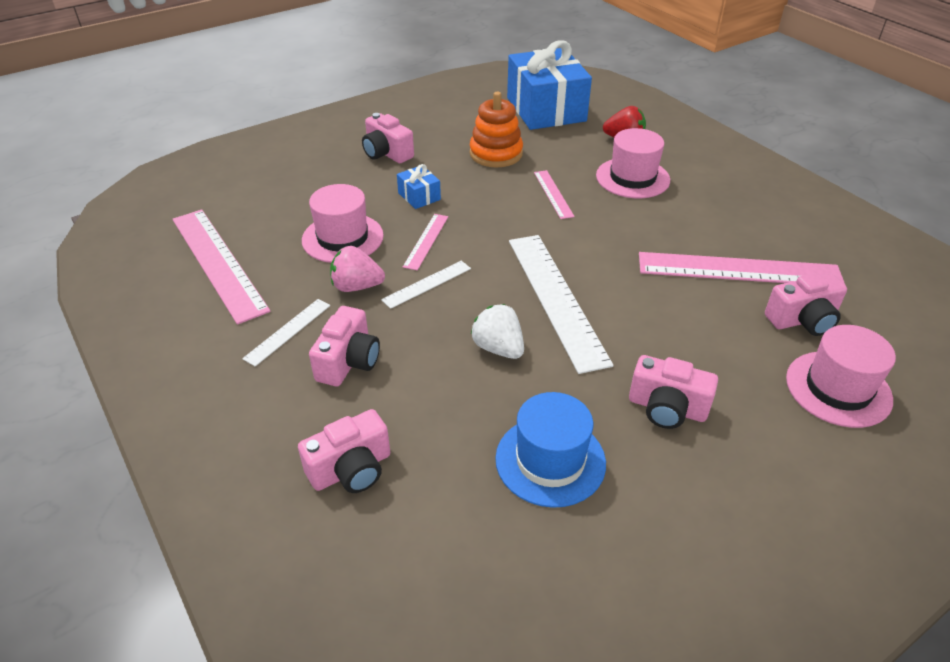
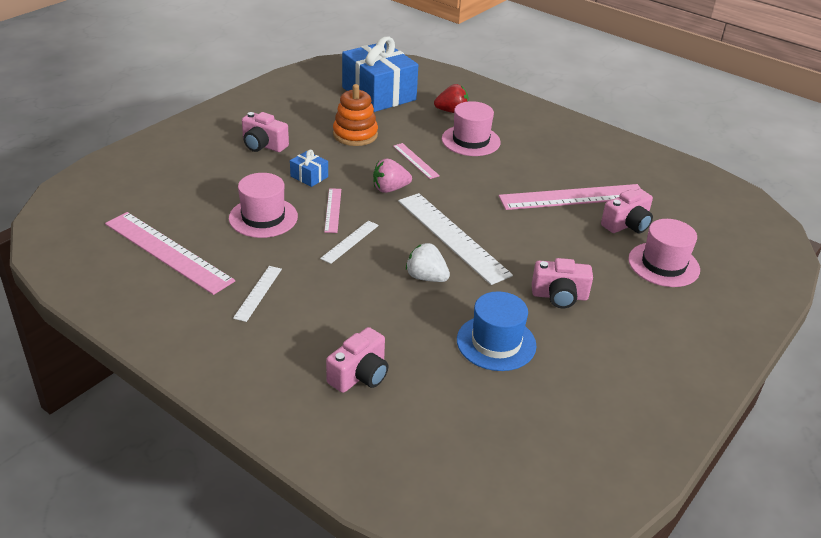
camera: 20 degrees left, 5 degrees down
(348, 361) = (318, 306): pink camera -> none
(356, 286) = (295, 252): pink strawberry -> pink strawberry (390, 189)

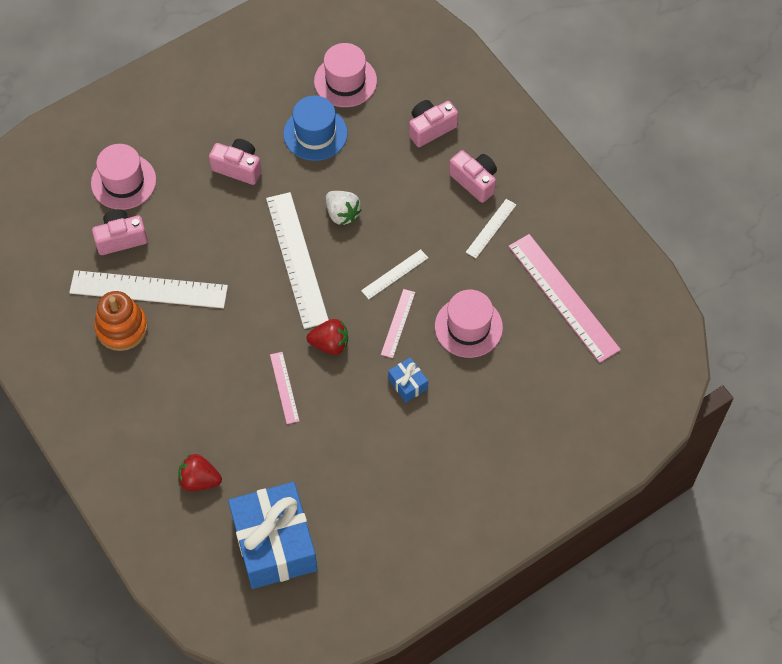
camera: 160 degrees left, 25 degrees up
(263, 145) = (445, 455): pink camera -> pink camera (474, 181)
(355, 135) = (334, 454): orange stacking toy -> orange stacking toy (122, 328)
(390, 189) = (330, 344): pink strawberry -> red strawberry
(471, 140) = (205, 412): pink hat -> pink hat (345, 81)
(573, 197) = (148, 289): pink ruler -> white ruler

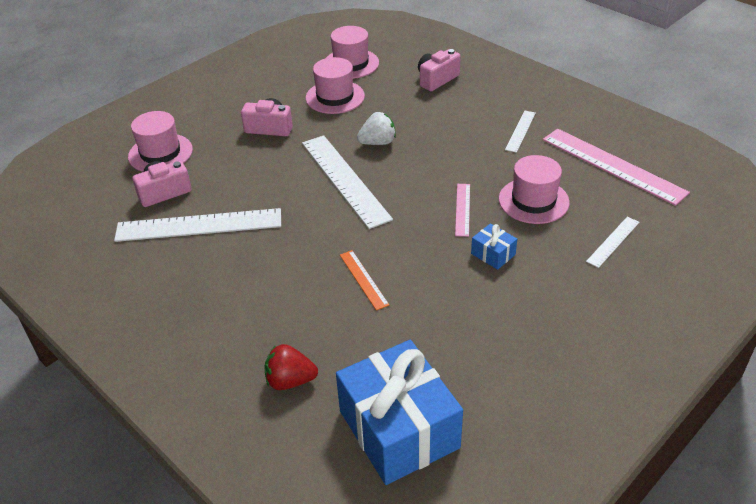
camera: 10 degrees left, 20 degrees down
(122, 328) = (175, 260): orange stacking toy -> none
(284, 387) = (363, 279): pink ruler -> orange ruler
(315, 133) = (335, 97): blue hat -> pink hat
(330, 344) = (400, 236): red strawberry -> none
(342, 214) = (378, 142): white strawberry -> white strawberry turned 60 degrees counterclockwise
(394, 274) = (444, 175): white ruler -> white ruler (613, 241)
(474, 181) = (490, 104): pink camera -> none

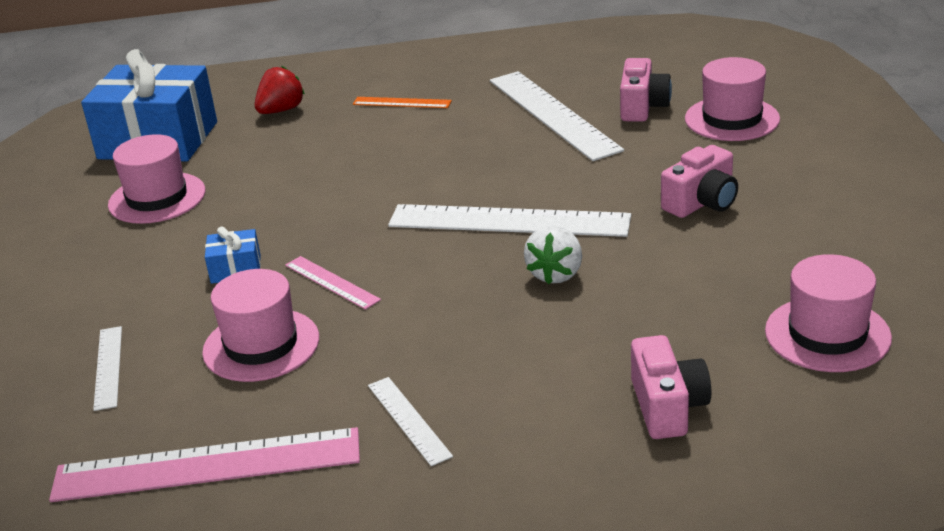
camera: 130 degrees right, 10 degrees down
(199, 225) = (553, 114): white ruler -> white ruler turned 60 degrees counterclockwise
(335, 97) = (727, 280): pink hat -> pink hat (157, 198)
(363, 279) = (332, 178): orange ruler -> orange ruler (402, 103)

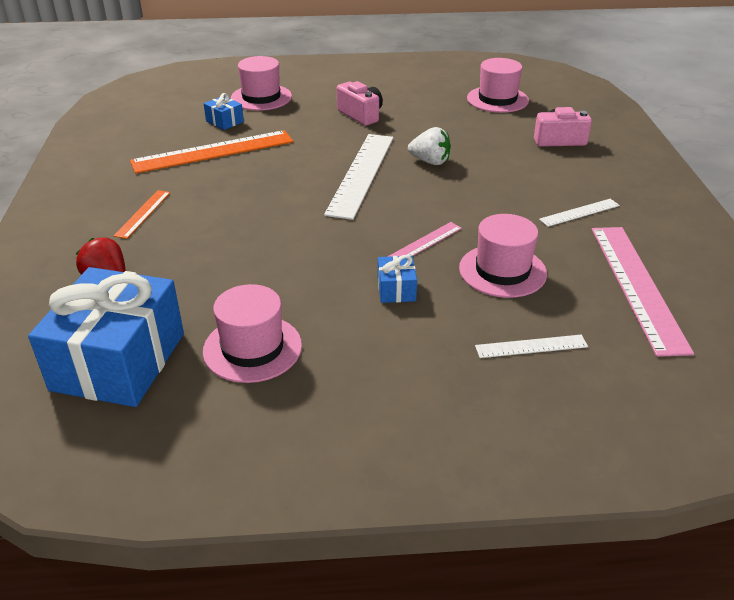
camera: 90 degrees left, 5 degrees up
(553, 114) = (213, 151): white ruler -> orange ruler
(642, 107) = (224, 121): pink camera -> blue gift

